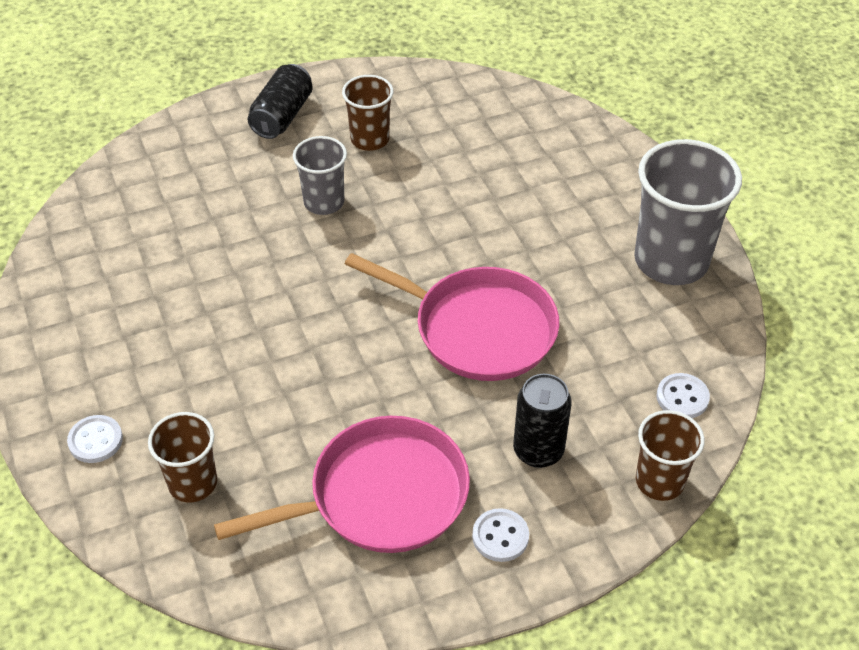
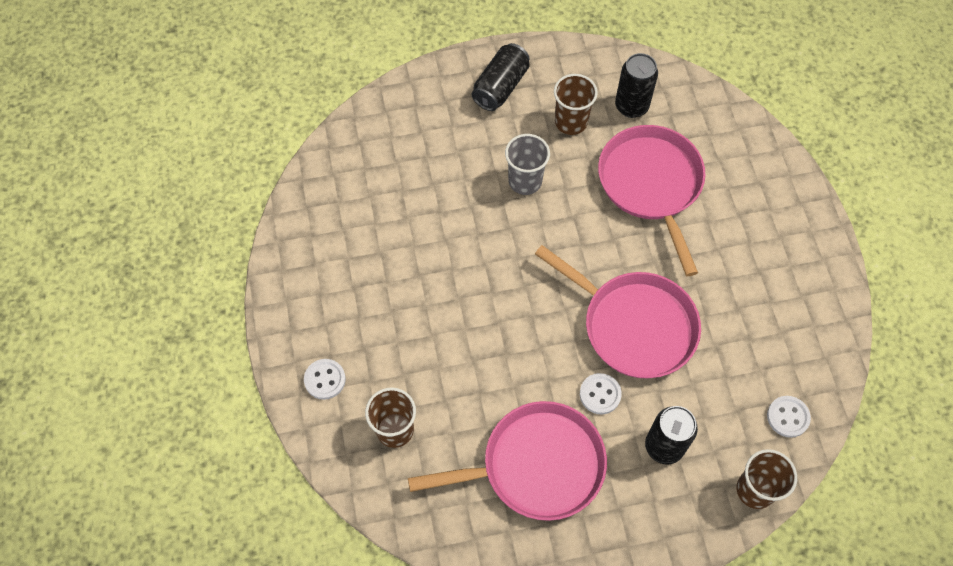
camera: 10 degrees right, 15 degrees up
(438, 116) = (631, 106): none -> black can
(474, 187) = (651, 184): none -> pink pan
(500, 536) = (622, 517): white button -> white button (600, 394)
(671, 260) = (804, 284): grey cup -> none

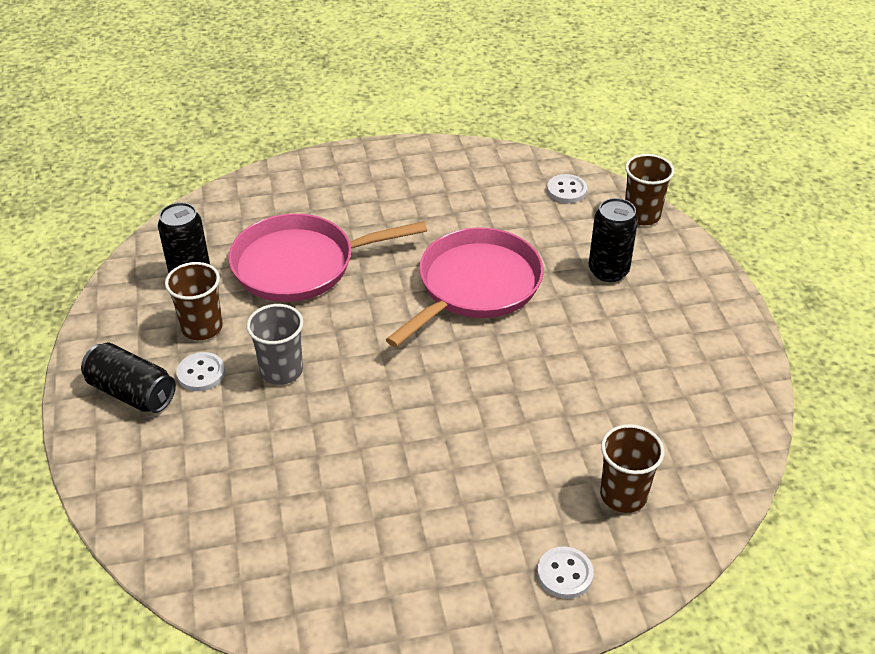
camera: 90 degrees left, 20 degrees down
(536, 465) = (645, 367): pink pan -> none
(600, 394) = (557, 315): white button -> white button (201, 373)

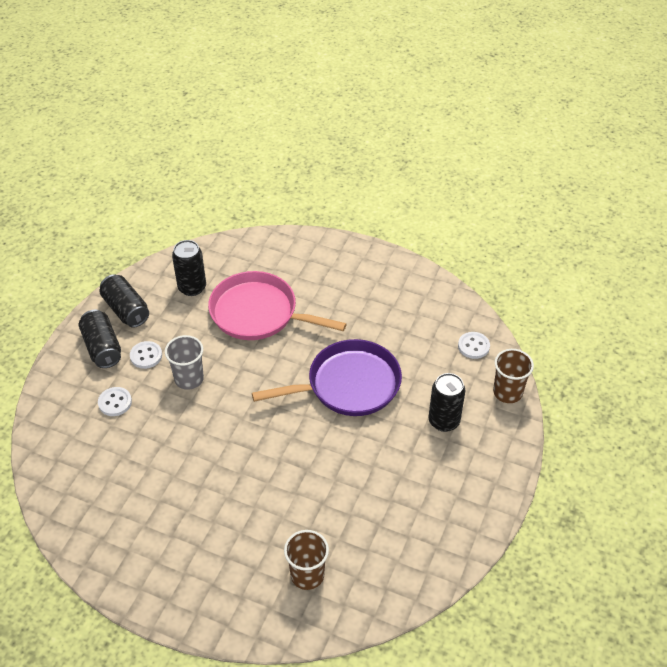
camera: 35 degrees right, 5 degrees up
(124, 337) = (126, 310): none -> black can
(202, 327) = (170, 326): brown cup -> none
(475, 286) = (349, 385): pink pan -> purple pan
(565, 574) = (229, 600): white button -> white button (115, 402)

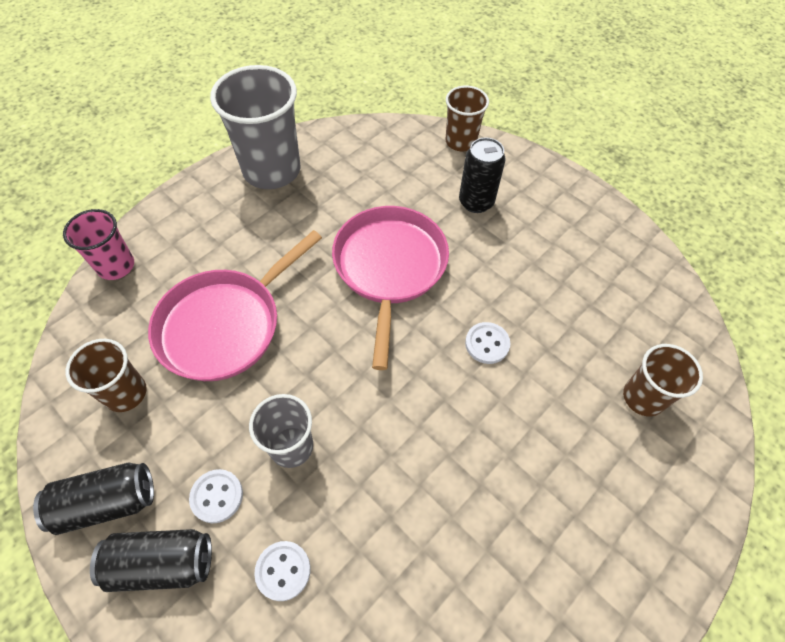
camera: 70 degrees left, 10 degrees up
(192, 287) = (126, 393): black can -> brown cup
(276, 241) = (116, 266): none -> pink cup
(349, 385) = (389, 267): purple pan -> pink pan
(402, 284) = (272, 170): none -> grey cup
(473, 346) = (390, 145): white button -> white button (487, 344)

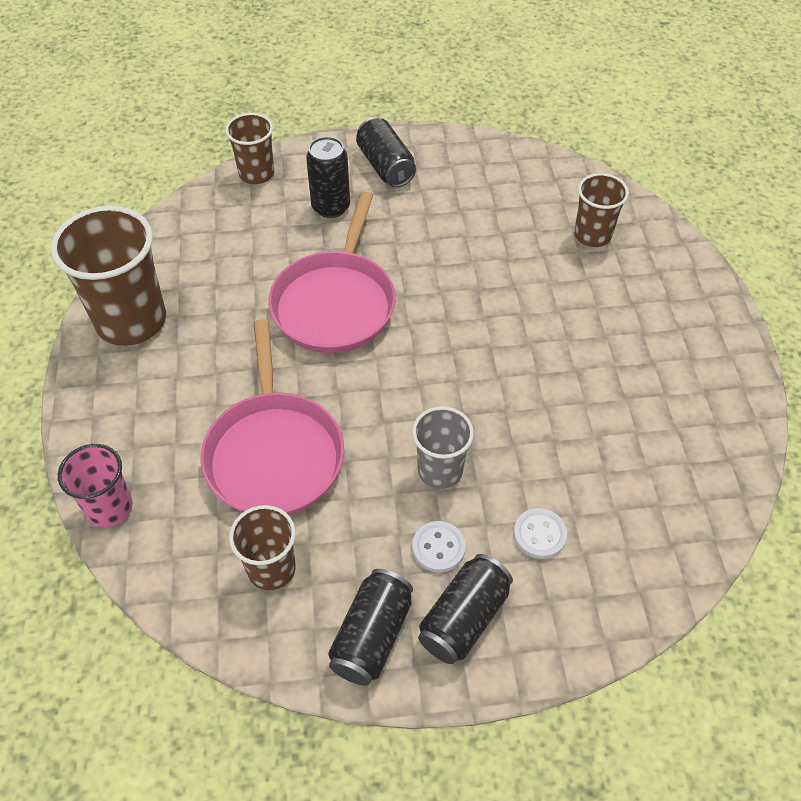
camera: 50 degrees left, 5 degrees down
(272, 170) = (131, 320): grey cup -> brown cup
(389, 267) = (335, 303): pink pan -> pink pan turned 120 degrees counterclockwise
(487, 344) = (468, 290): white button -> none
(551, 206) = (385, 166): none -> black can

